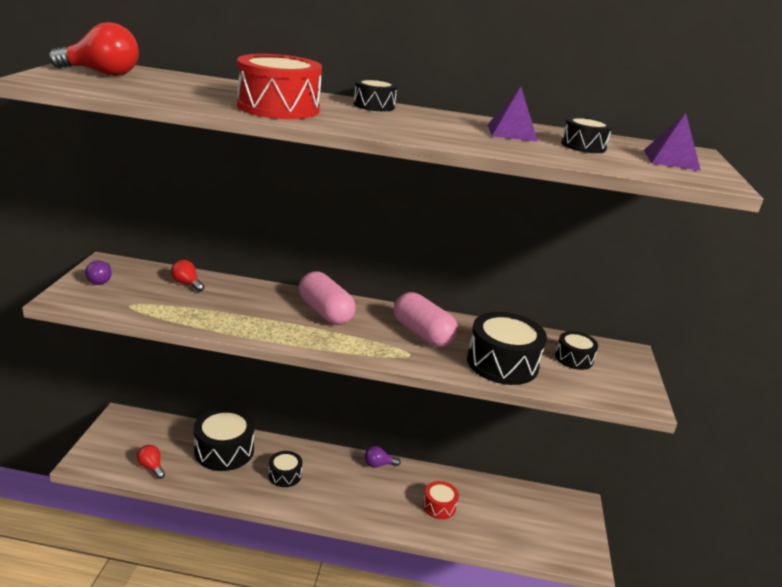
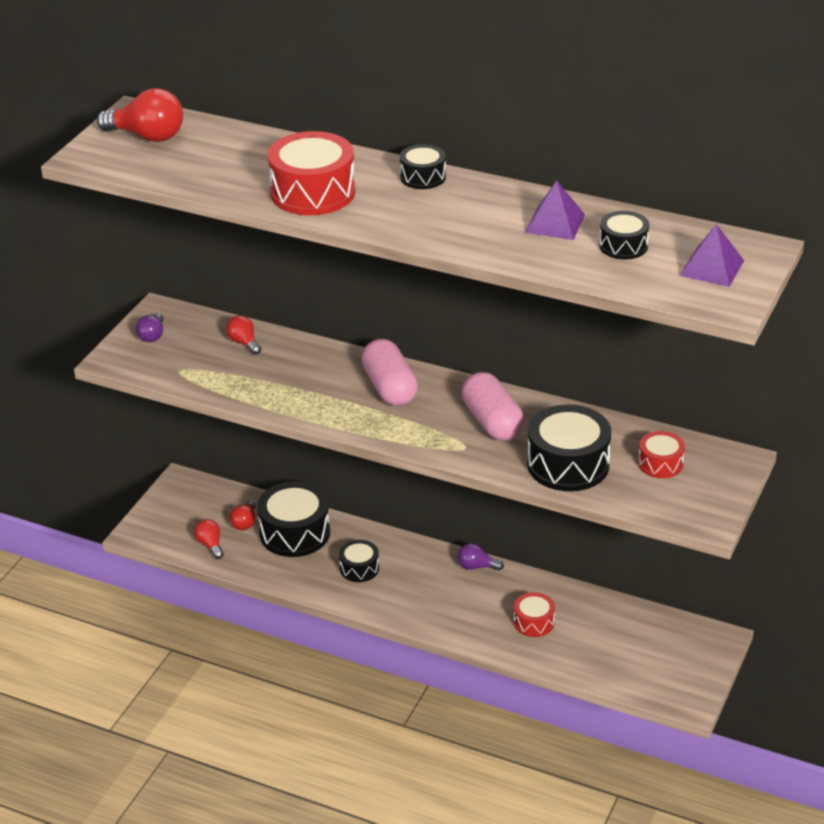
camera: 20 degrees right, 10 degrees up
(180, 446) = (245, 523): none -> red light bulb
(574, 358) = (660, 463): black drum -> red drum

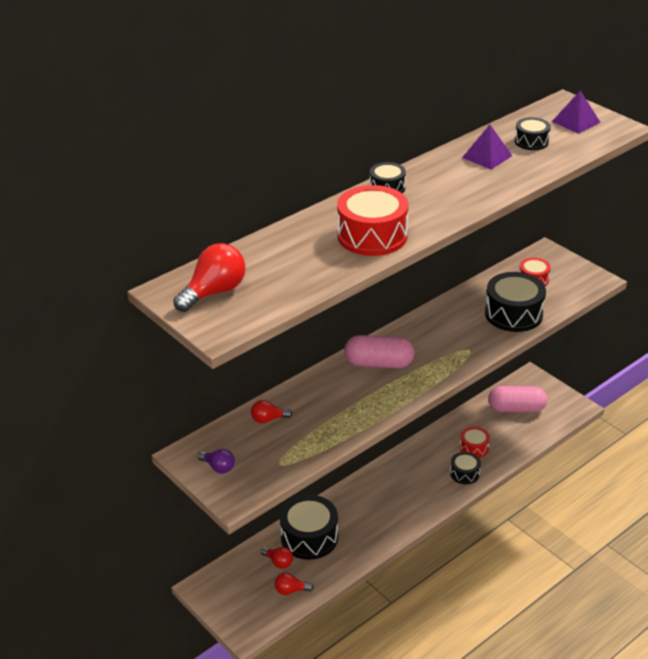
camera: 65 degrees left, 0 degrees up
(359, 568) = (370, 514): black drum -> black drum (464, 473)
(476, 566) = (404, 455): purple light bulb -> none
(492, 422) = (449, 330): pink capsule -> pink capsule (516, 409)

